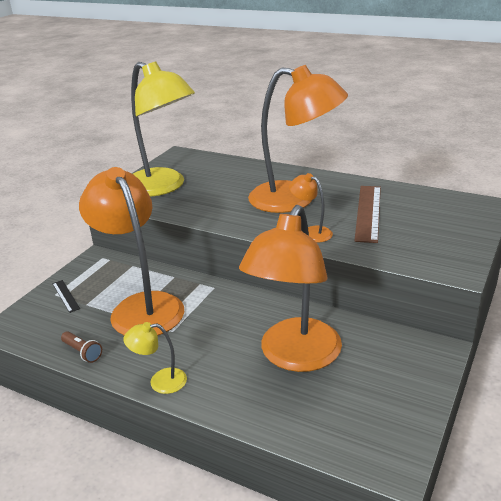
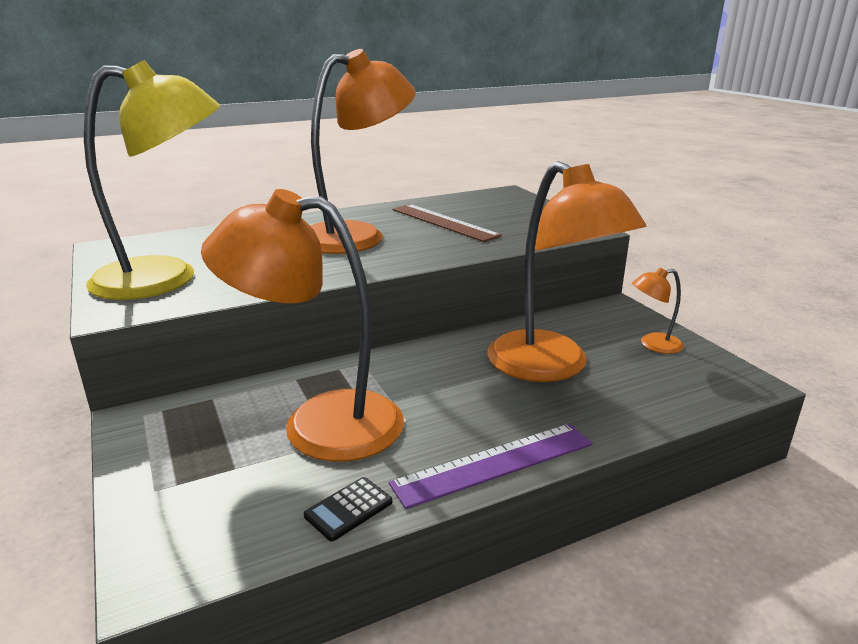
camera: 55 degrees left, 5 degrees down
(66, 296) = (180, 479): black ruler -> none
(82, 352) = (348, 509): brown flashlight -> black calculator
(160, 381) = (495, 464): yellow lamp -> purple ruler
(311, 232) = (434, 250): orange lamp -> orange lamp (653, 345)

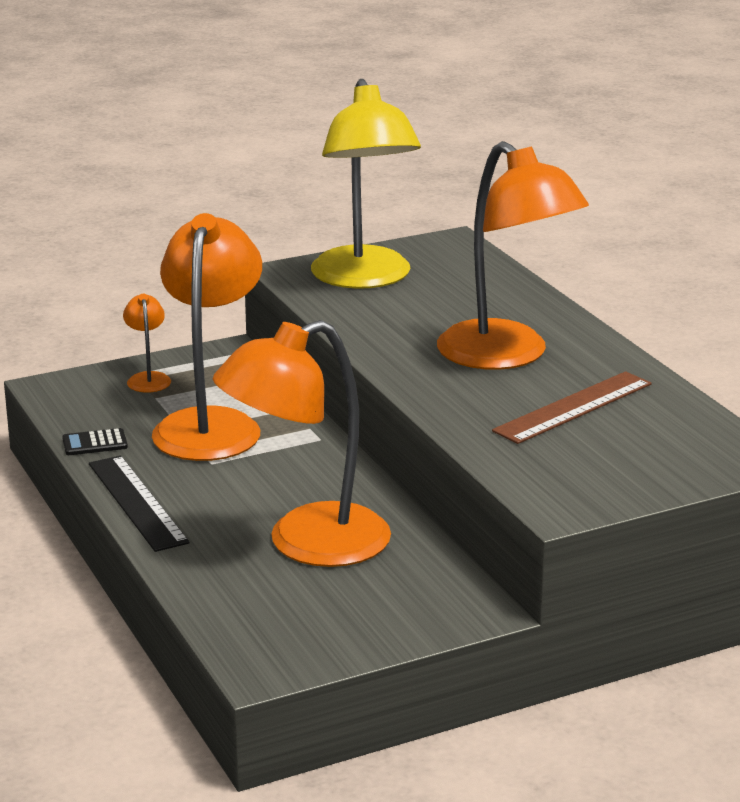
camera: 90 degrees right, 0 degrees up
(348, 509) = (95, 443): black calculator -> black calculator turned 60 degrees counterclockwise
(495, 464) = (136, 502): purple ruler -> black ruler
(653, 345) = (361, 620): orange lamp -> orange lamp (148, 378)

